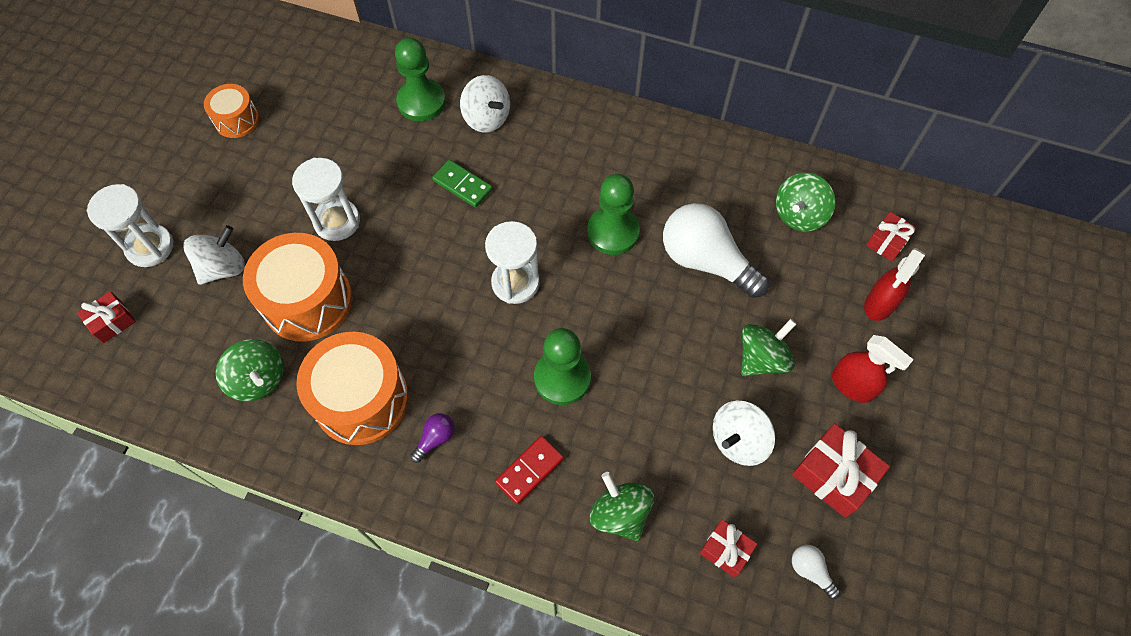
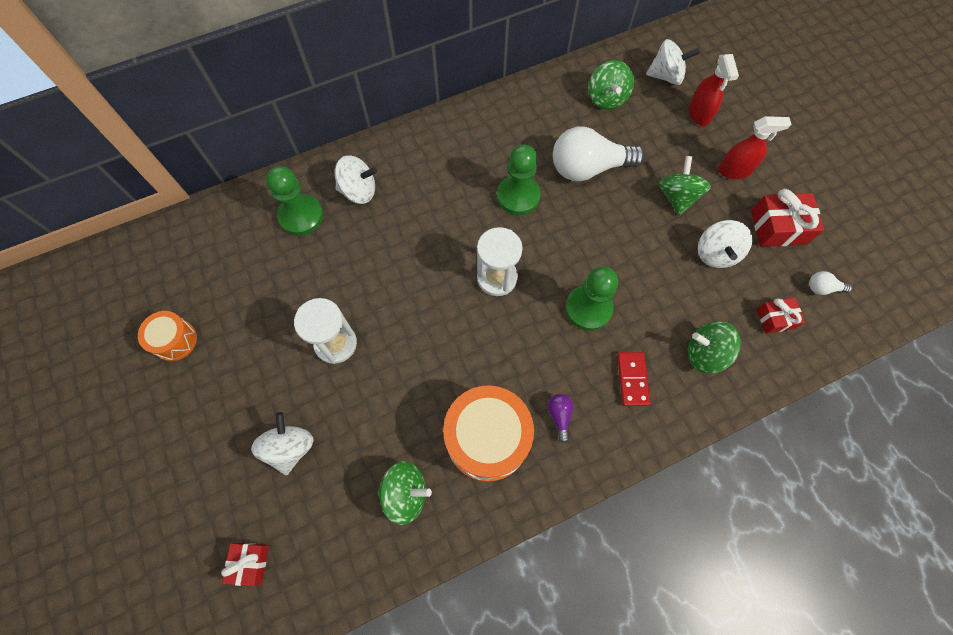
camera: 45 degrees left, 5 degrees up
(150, 247) = (215, 486): white hourglass -> none
(307, 301) = (377, 412): orange drum -> none
(462, 185) = (393, 246): green domino -> none
(887, 242) = (666, 76): red gift -> white spinning top

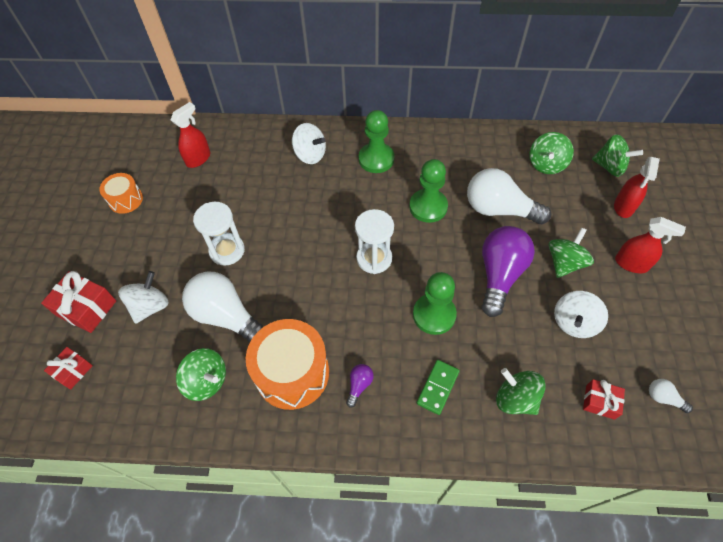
camera: 30 degrees right, 10 degrees down
(231, 251) = (198, 158): none -> red spray bottle
(301, 216) = (259, 155): green pawn -> green pawn (376, 159)
(382, 415) = (226, 316): none -> white light bulb
(626, 237) = (499, 275): none -> purple light bulb
(632, 379) = (438, 387): red domino -> green domino
(666, 76) = (610, 167): white spinning top -> green spinning top
(778, 227) = (647, 327): red gift -> red gift (86, 308)

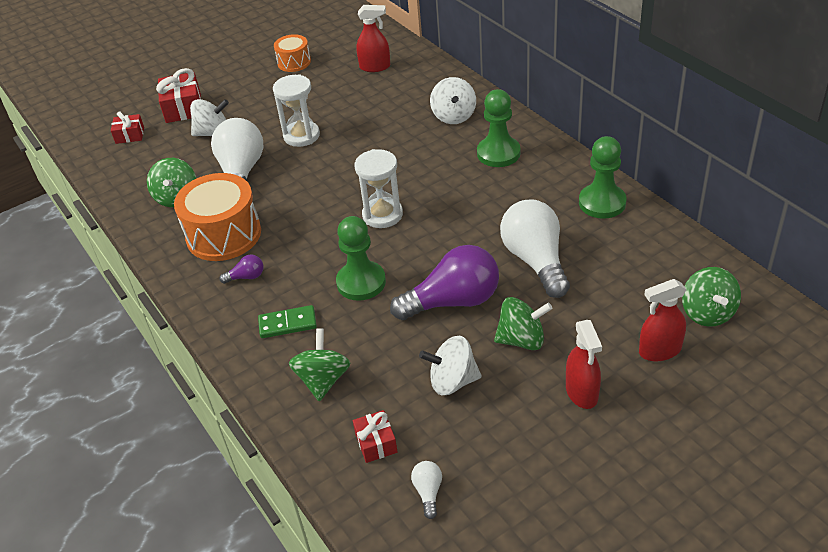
camera: 55 degrees right, 15 degrees down
(428, 207) = (481, 214): green pawn -> green pawn (602, 203)
(546, 164) = (643, 263): green spinning top -> none

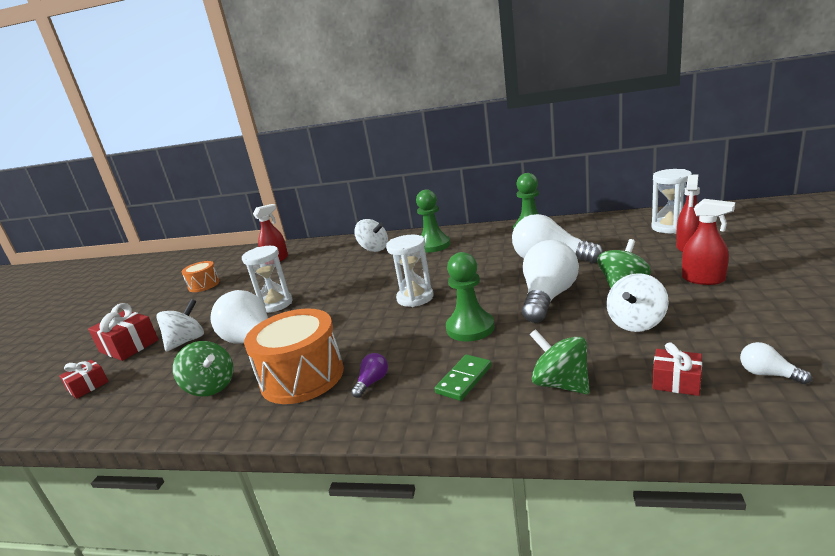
camera: 45 degrees left, 20 degrees down
(453, 301) = (548, 298): purple light bulb -> white light bulb
(707, 313) = (669, 227): green spinning top -> white hourglass

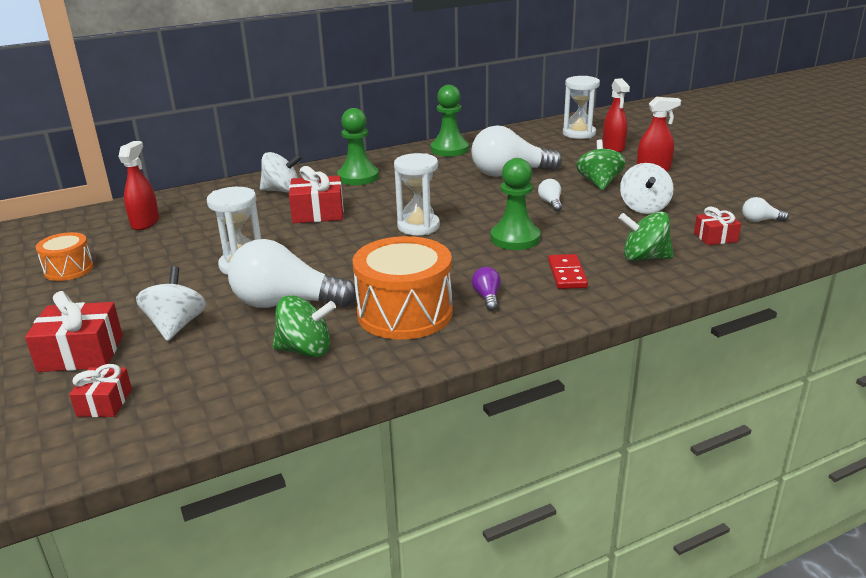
camera: 40 degrees left, 5 degrees up
(369, 271) = (318, 213): none -> red gift
(464, 379) = (567, 274): green domino -> red domino
(548, 298) = (551, 203): white light bulb -> white light bulb, size x0.43

